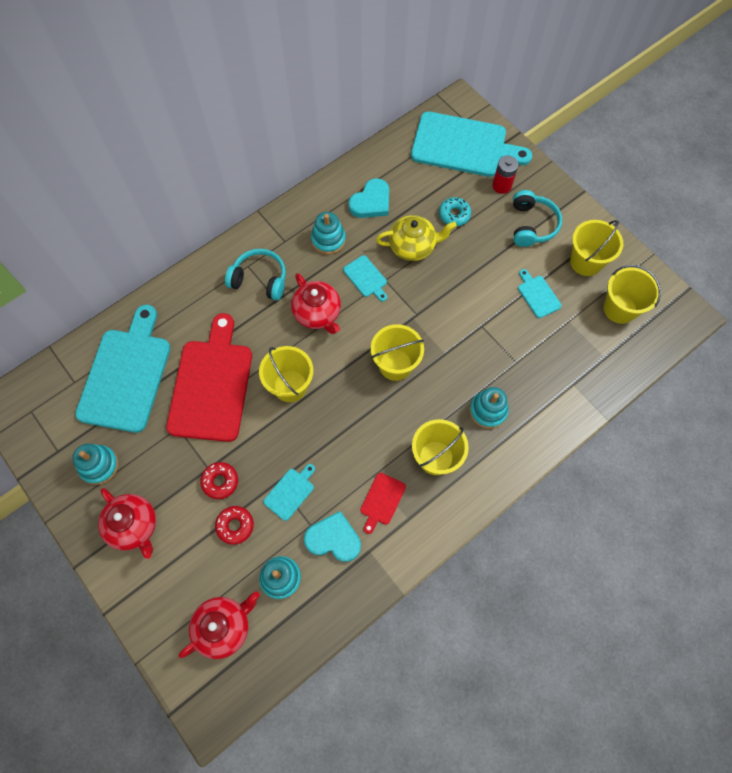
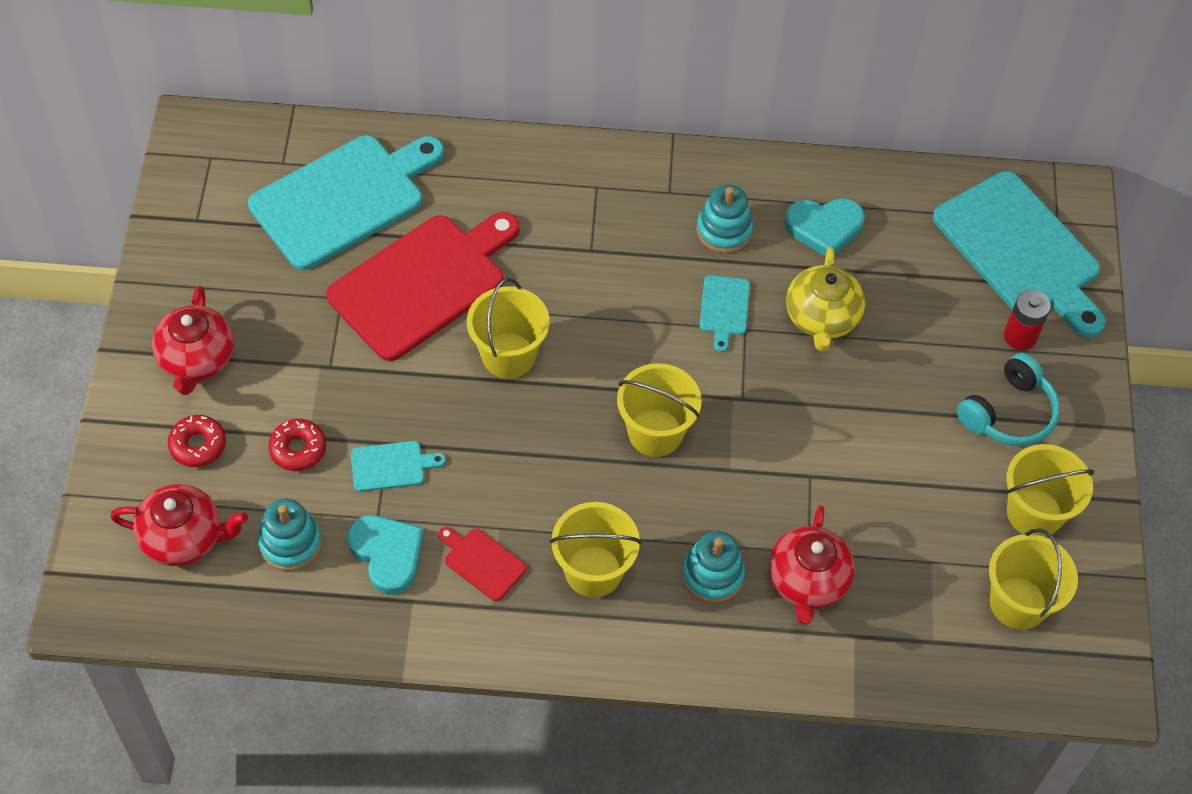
camera: 40 degrees right, 10 degrees down
(99, 465) = (223, 269): turquoise stacking toy -> none
(220, 481) = (329, 391): red donut -> red donut (198, 445)
(259, 279) = (595, 212): turquoise headphones -> none
(318, 313) = (623, 303): red teapot -> red teapot (807, 582)
(382, 501) = (482, 562): red cutting board -> red cutting board turned 60 degrees clockwise
(413, 246) = (822, 318): yellow teapot -> yellow teapot turned 60 degrees clockwise
(454, 214) = (916, 322): turquoise donut -> none
(538, 295) = (923, 499): turquoise cutting board -> none

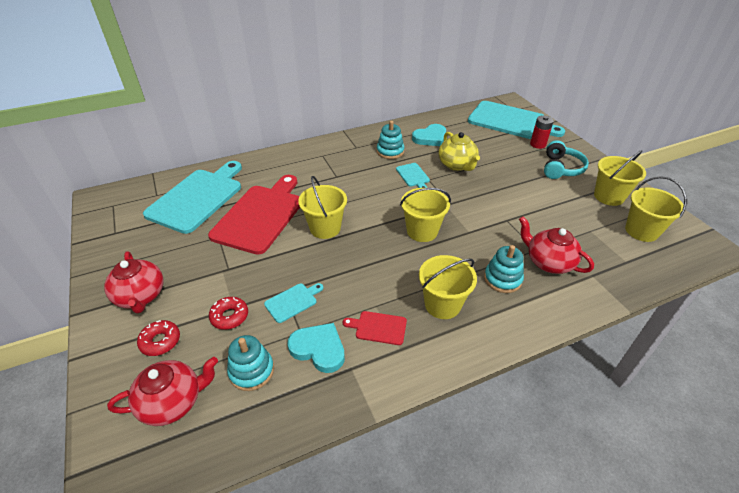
camera: 25 degrees left, 15 degrees down
(807, 582) = (548, 262): red teapot -> red teapot turned 150 degrees clockwise

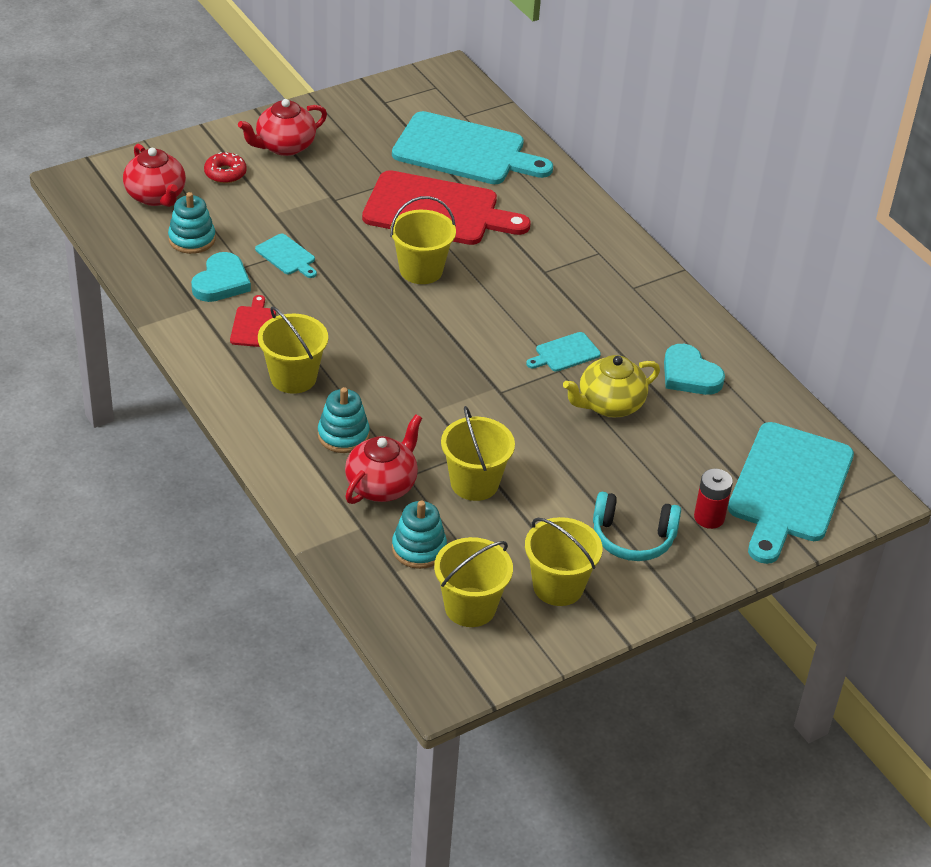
camera: 80 degrees right, 0 degrees up
(229, 316) = (261, 213): red donut -> none
(390, 151) = (630, 326): turquoise stacking toy -> turquoise stacking toy (419, 548)
(422, 231) = (429, 361): yellow bucket -> yellow bucket (474, 483)

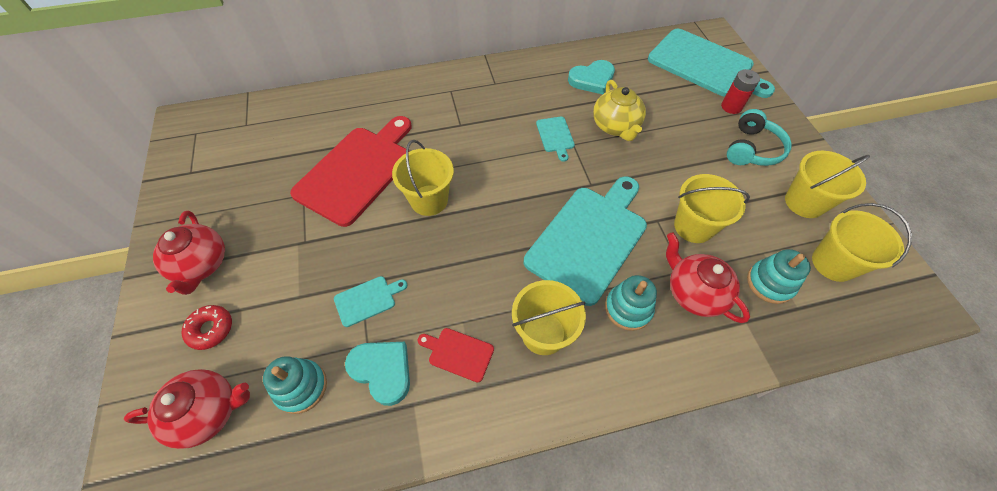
camera: 70 degrees left, 15 degrees up
(464, 151) = (291, 135): turquoise cutting board -> turquoise cutting board (589, 239)

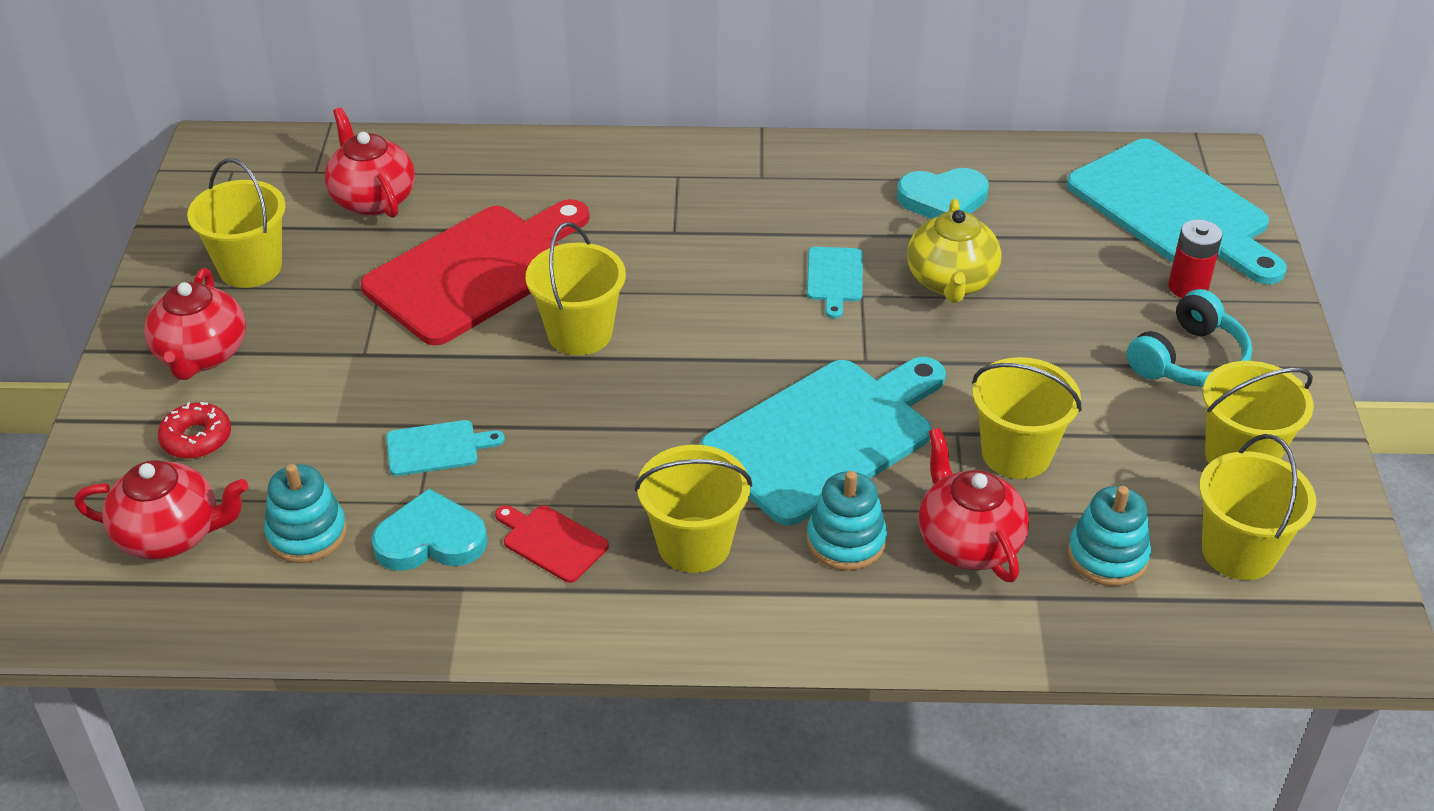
camera: 15 degrees right, 15 degrees down
(220, 196) = (250, 267): none -> yellow bucket
(284, 136) = (373, 199): none -> red teapot
(382, 371) = (430, 539): turquoise heart -> turquoise heart turned 60 degrees counterclockwise

